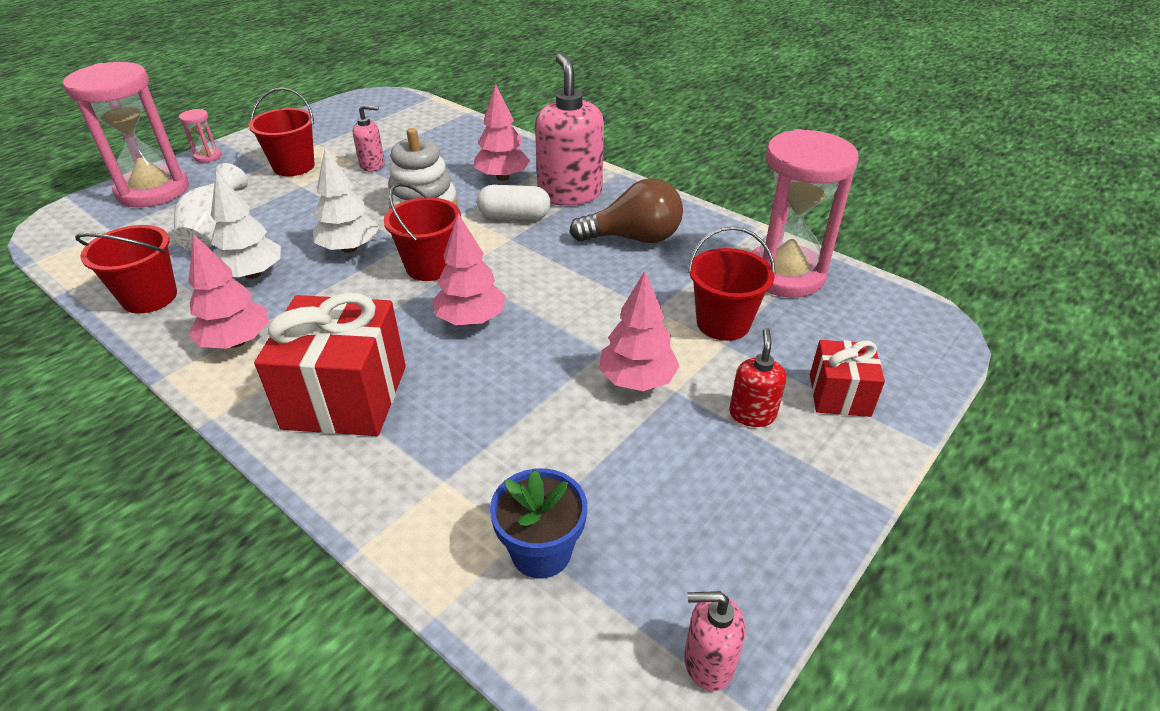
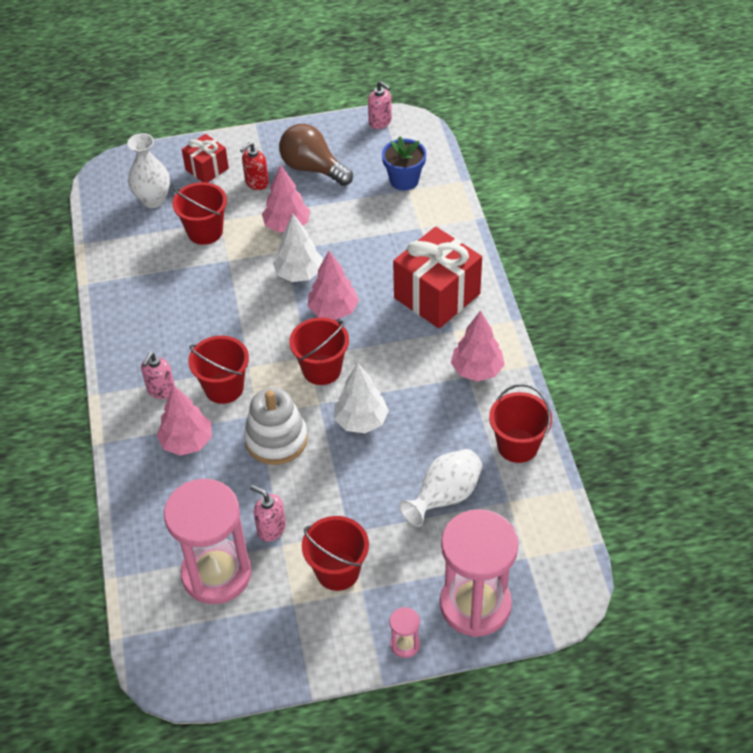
camera: 140 degrees left, 10 degrees up
(252, 274) = (440, 431): white tree -> white tree (299, 274)
(514, 216) = (224, 388): white capsule -> red bucket
(569, 194) = (161, 390): pink soap dispenser -> pink soap dispenser, size x0.51
(634, 238) = (173, 319): brown light bulb -> brown light bulb (313, 168)
(784, 274) = (128, 241): pink hourglass -> pink hourglass (216, 574)
(833, 324) = (153, 200): none -> white vase

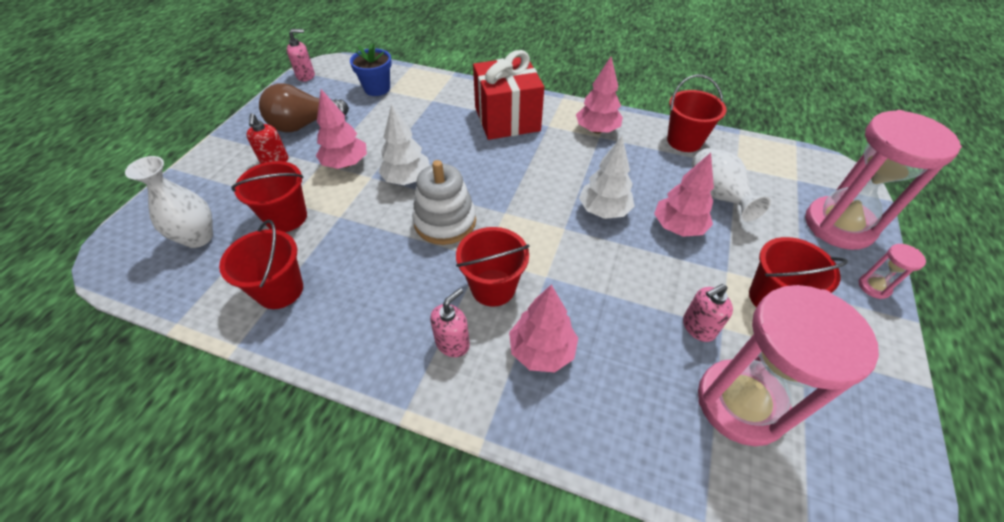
camera: 60 degrees left, 0 degrees up
(161, 390) = (452, 343): pink soap dispenser -> pink soap dispenser turned 105 degrees counterclockwise
(207, 169) = (215, 184): red gift -> none
(276, 439) = (587, 275): white stacking toy -> white stacking toy (445, 221)
(322, 369) = (527, 210): red bucket -> red bucket (280, 290)
(333, 310) = (468, 176): pink tree -> pink tree (678, 227)

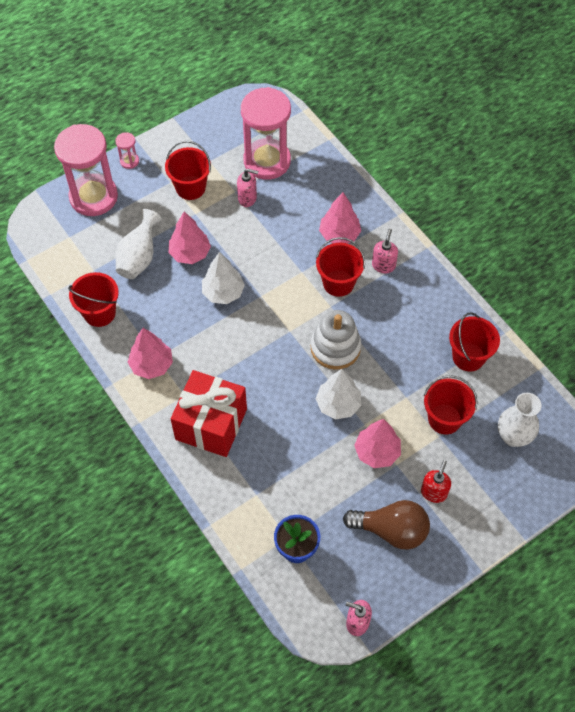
camera: 145 degrees left, 10 degrees up
(452, 343) = (383, 265): pink soap dispenser -> pink soap dispenser turned 120 degrees clockwise

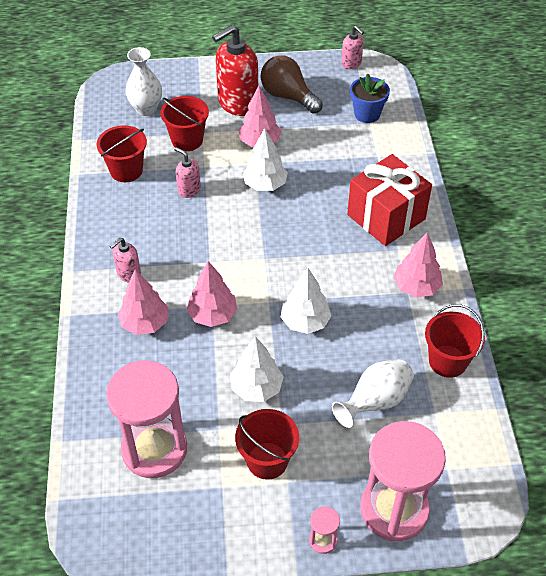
camera: 150 degrees left, 10 degrees down
(190, 253) = (315, 379): pink tree -> pink tree (213, 315)
(227, 228) = (256, 388): none -> white tree
(247, 198) = (210, 412): pink soap dispenser -> pink soap dispenser (189, 190)
(335, 347) = (233, 226): white stacking toy -> none
(338, 283) = (185, 278): red bucket -> none
(434, 492) = (237, 103): red soap dispenser -> red soap dispenser, size x1.98

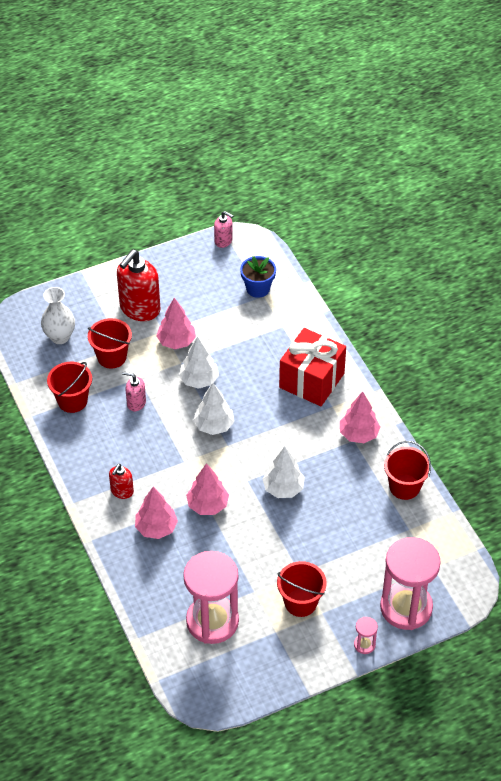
camera: 20 degrees left, 0 degrees up
(128, 274) = (122, 491): pink soap dispenser -> red soap dispenser
(256, 388) = (268, 551): white tree -> white tree (214, 425)
(288, 96) = (181, 290): brown light bulb -> none
(375, 402) = (362, 534): white vase -> none

